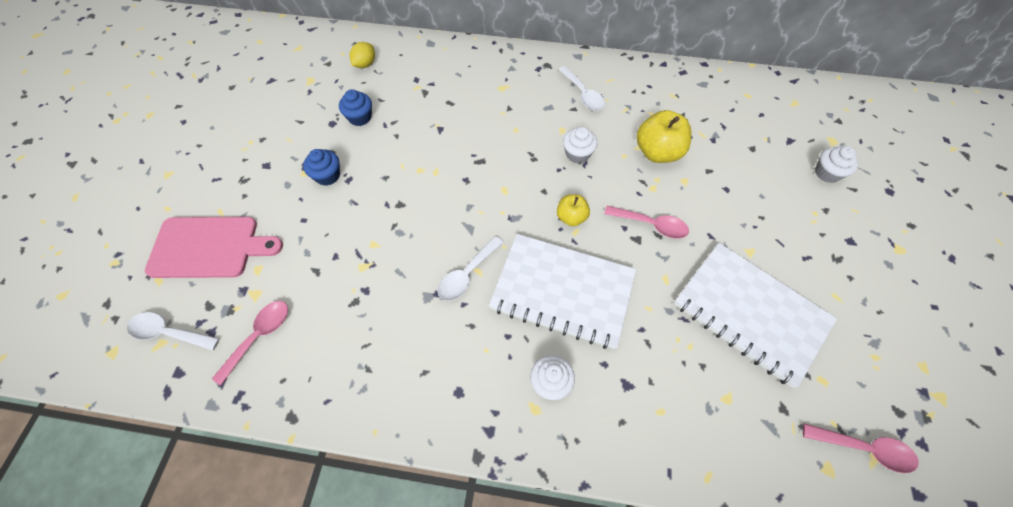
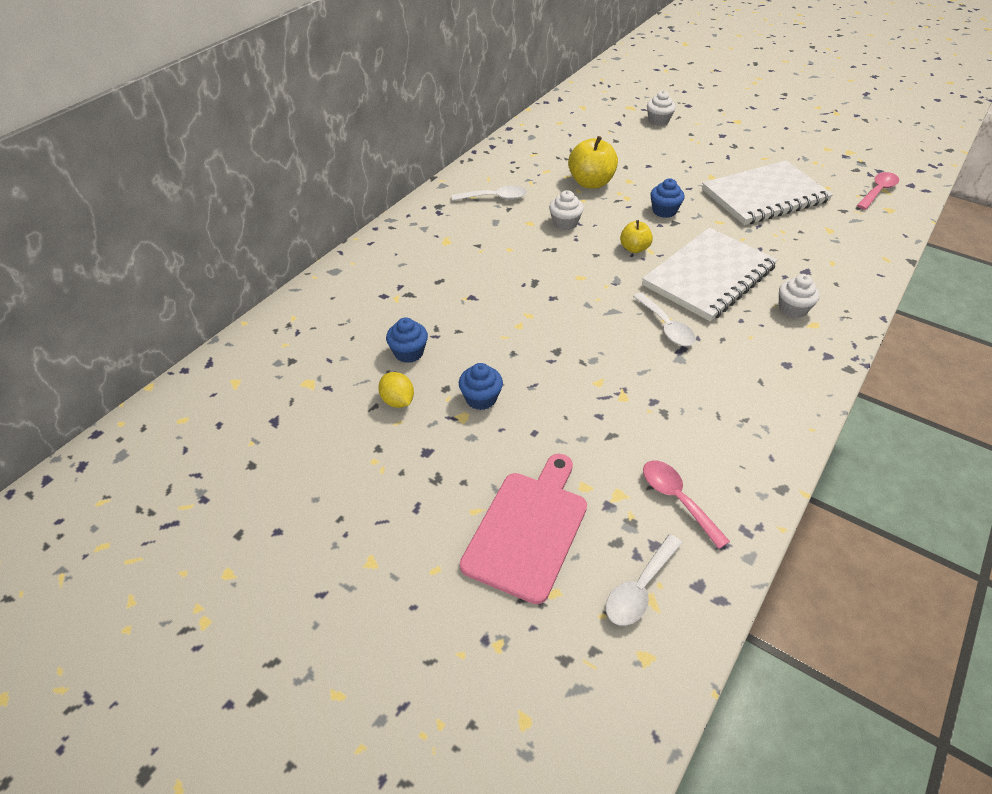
camera: 65 degrees left, 15 degrees down
(365, 64) = (323, 329): yellow lemon -> yellow lemon (397, 401)
(651, 225) = (664, 211): pink spoon -> blue cupcake

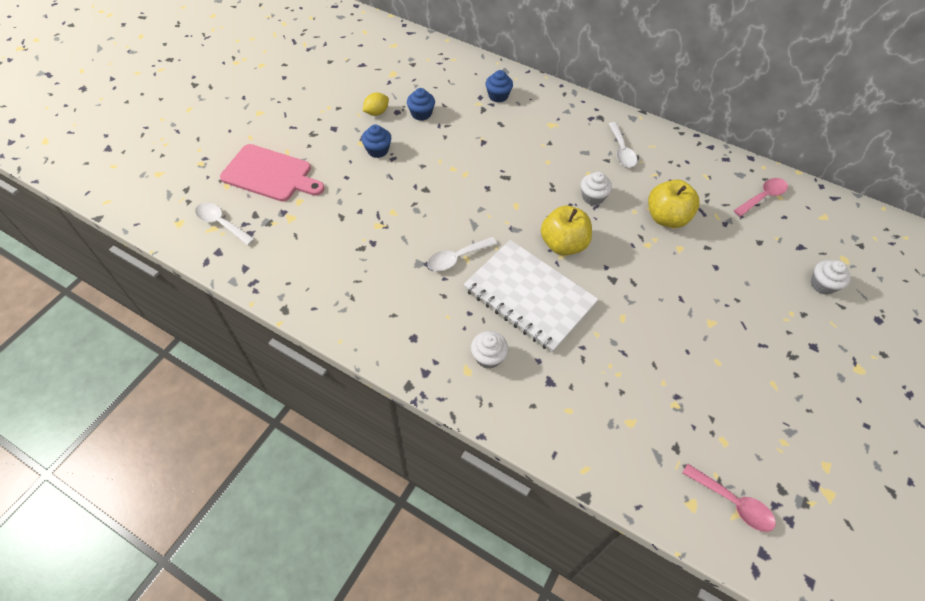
camera: 85 degrees right, 10 degrees up
(634, 248) = (563, 244): yellow apple -> yellow apple, size x1.71
(664, 211) = (631, 272): blue cupcake -> blue cupcake (498, 96)
(677, 499) = (283, 247): pink spoon -> pink spoon (763, 197)
(764, 196) = (685, 369): white notebook -> none

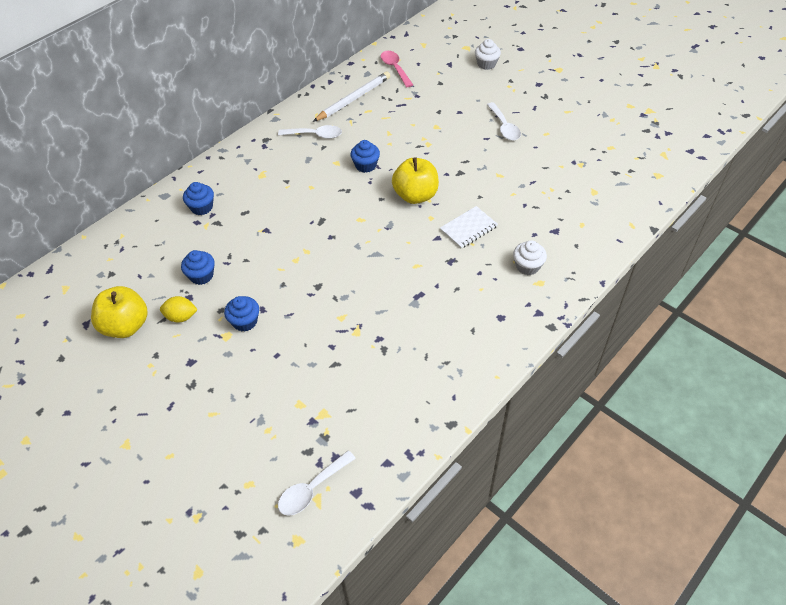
camera: 75 degrees left, 5 degrees down
(270, 174) = (246, 433): pink cutting board -> none
(376, 112) = (181, 317): yellow lemon -> yellow lemon turned 60 degrees counterclockwise
(456, 258) = (414, 273): white spoon -> white spoon (504, 127)
(529, 296) = (468, 228): white notebook -> white notebook, size x0.48
(593, 197) = (365, 165): white cupcake -> blue cupcake
(666, 218) = (402, 126): yellow apple -> yellow apple (126, 326)
(691, 170) = (353, 99): none -> white pencil
(733, 502) = (656, 155): pink spoon -> none

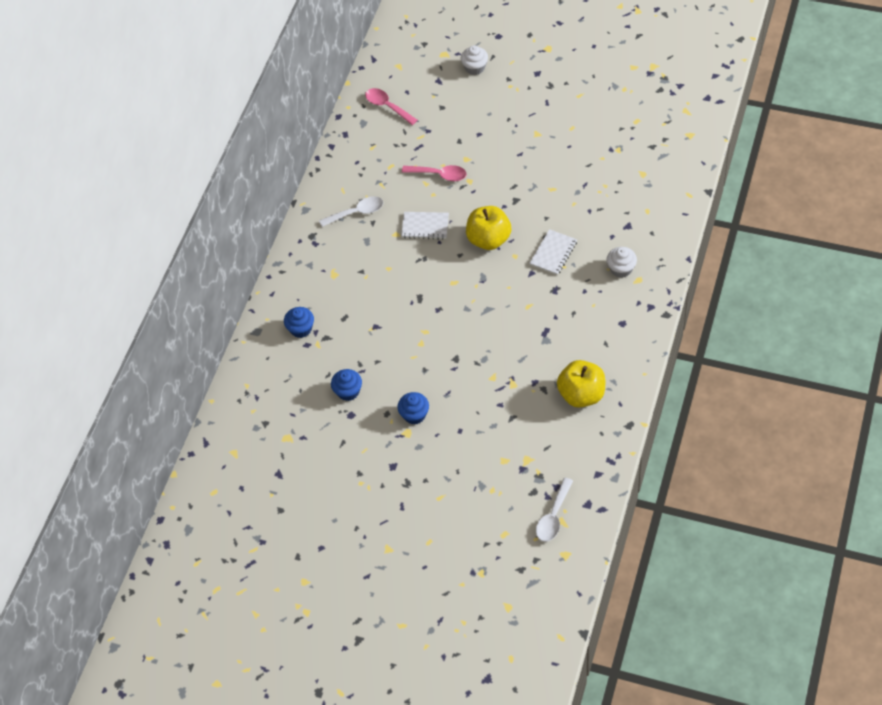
camera: 20 degrees left, 5 degrees up
(126, 326) = (315, 461): yellow apple -> yellow apple (581, 394)
(181, 317) = (357, 433): yellow lemon -> none
(353, 99) = (368, 158): white pencil -> none
(365, 165) = (425, 226): blue cupcake -> white notebook
(405, 130) = (439, 175): none -> pink spoon
(504, 127) = (530, 135): white spoon -> none

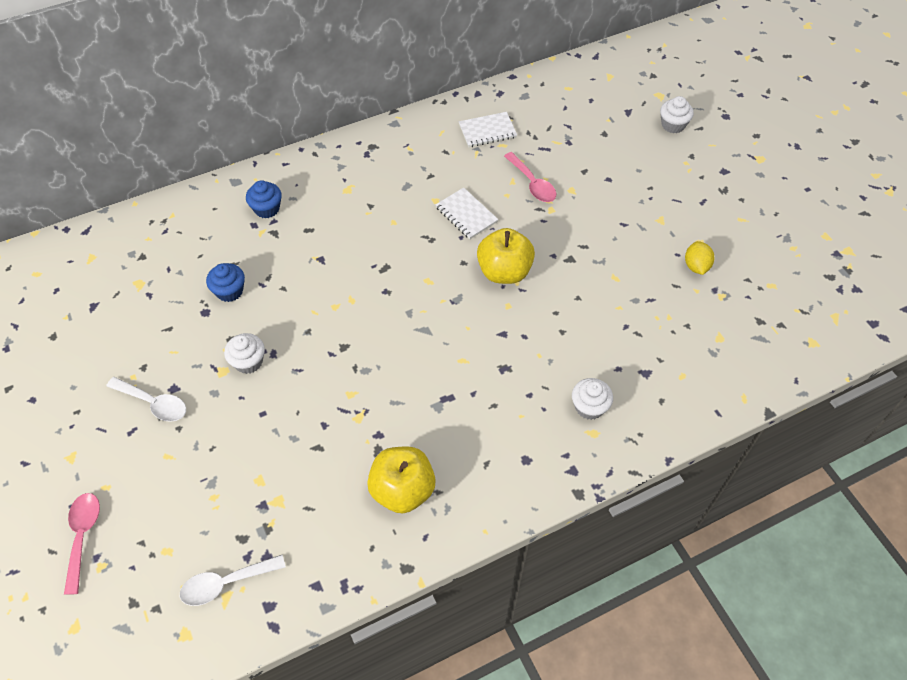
camera: 40 degrees right, 0 degrees up
(357, 212) = (428, 158): white spoon -> white spoon (154, 403)
(387, 106) = (560, 98): pink spoon -> pink spoon (83, 536)
(414, 415) = (248, 362): blue cupcake -> white cupcake
(553, 253) = (544, 334): white notebook -> white notebook (487, 131)
(586, 144) = (696, 266): none -> yellow lemon

